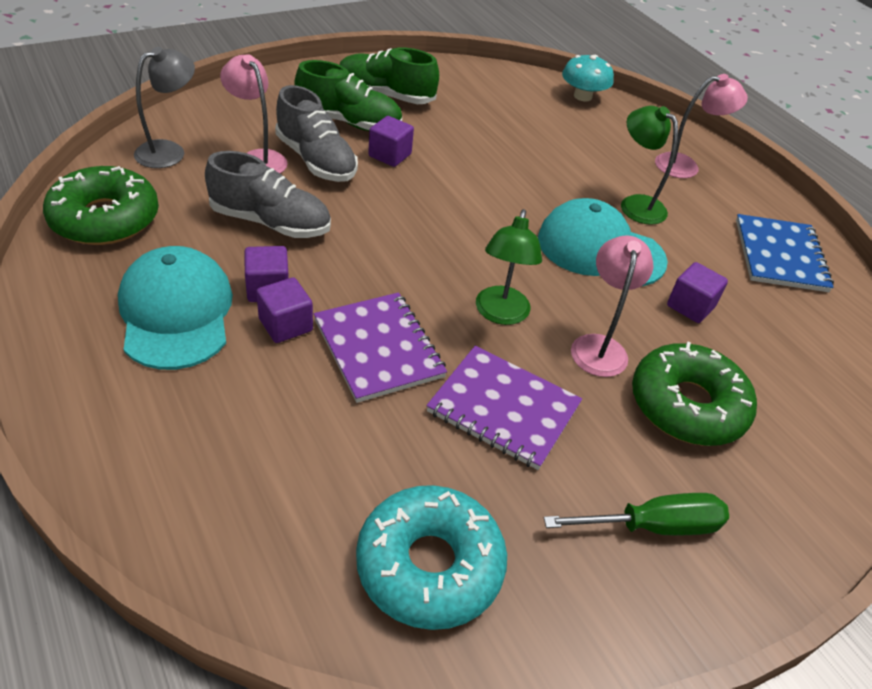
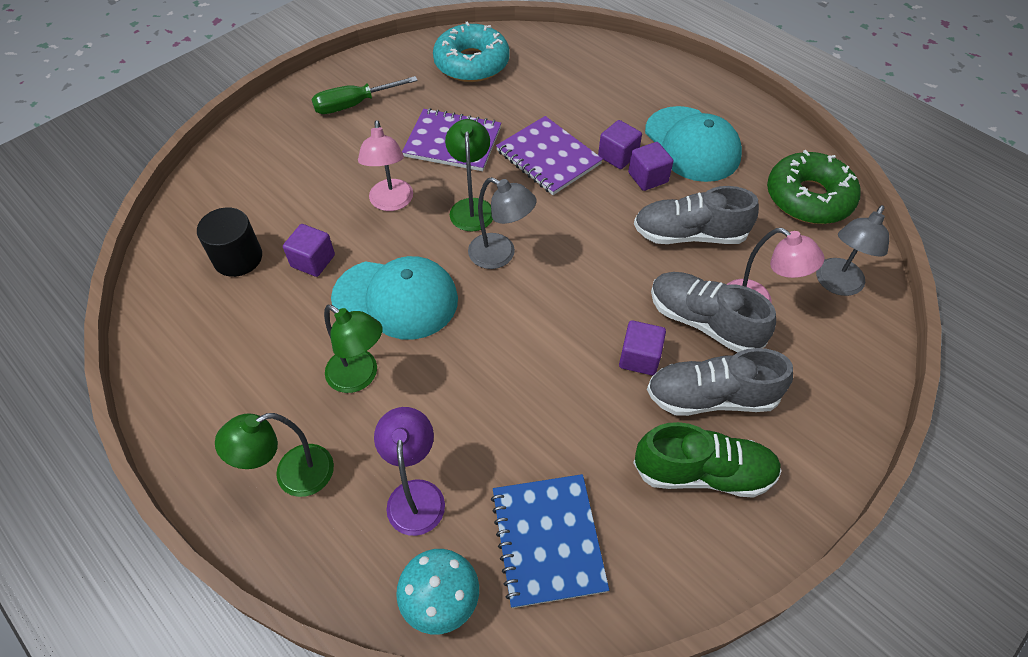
camera: 170 degrees right, 10 degrees up
(349, 122) = (711, 397): green shoe -> grey shoe
(483, 258) = (500, 255): none -> grey lamp
(593, 136) = (415, 494): none -> purple lamp
(685, 166) = (292, 475): pink lamp -> green lamp
(687, 405) = (325, 176): green donut -> none
(777, 332) = (238, 258): none -> black cylinder
(780, 255) = (207, 352): blue notebook -> blue notebook (547, 540)

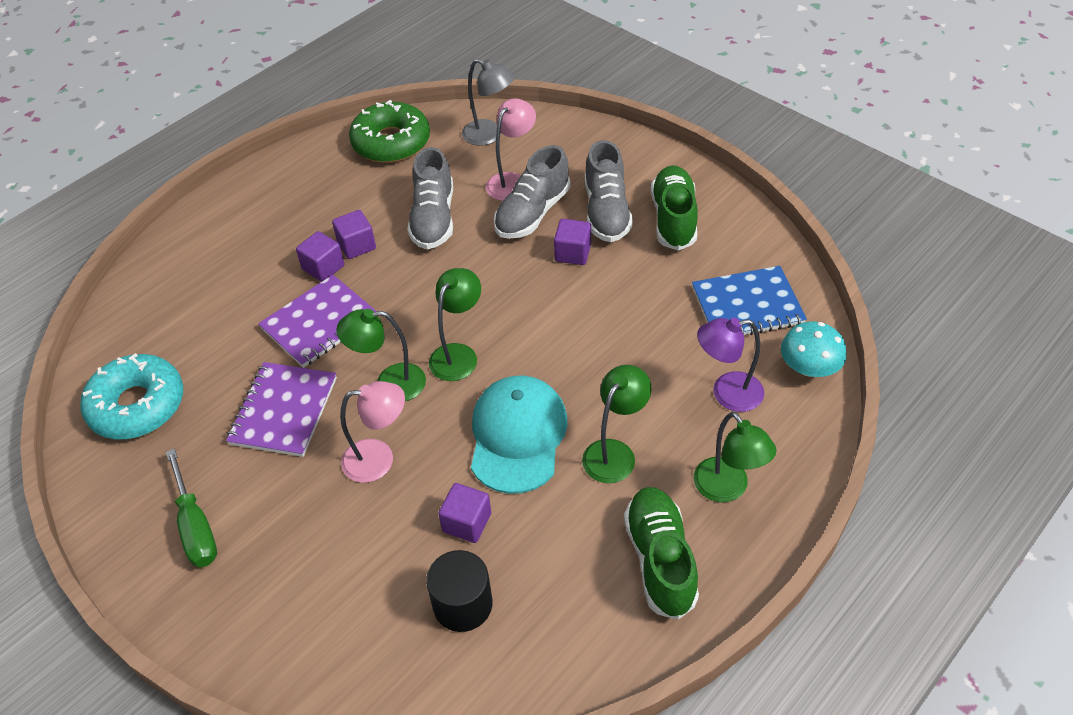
camera: 90 degrees left, 5 degrees down
(232, 404) = (660, 560): none -> green shoe
(500, 255) = (458, 354): grey lamp -> green lamp
(692, 144) = (313, 213): turquoise cap -> none

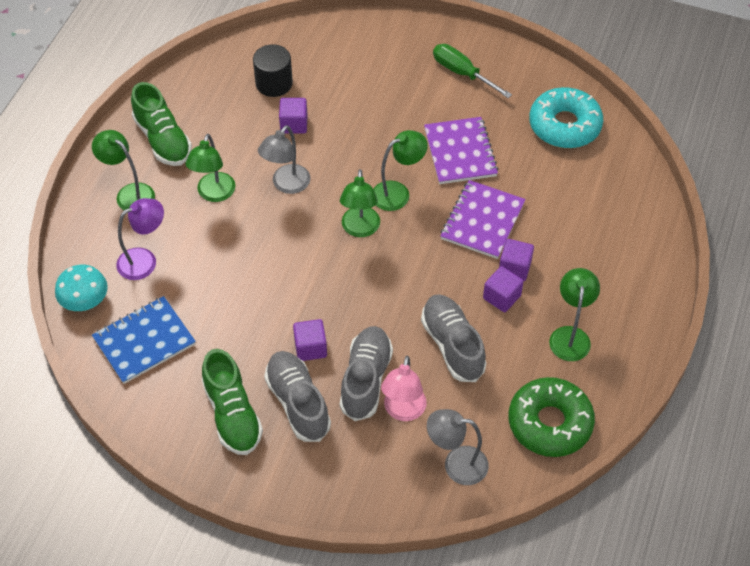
camera: 155 degrees right, 5 degrees up
(320, 197) = (570, 336): none -> green lamp
(379, 459) = (373, 143): pink lamp -> none
(517, 436) = (286, 185): turquoise cap -> grey lamp

